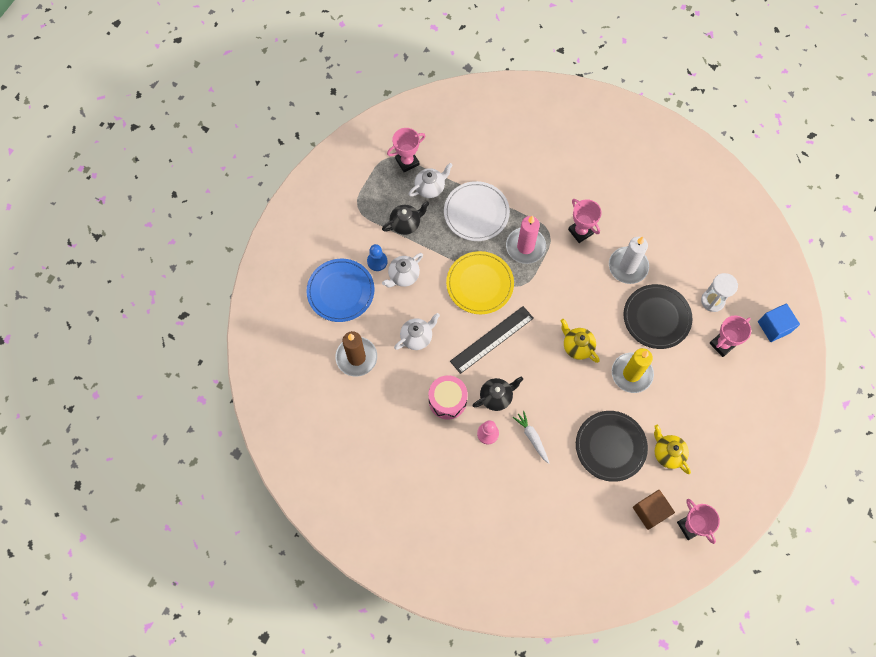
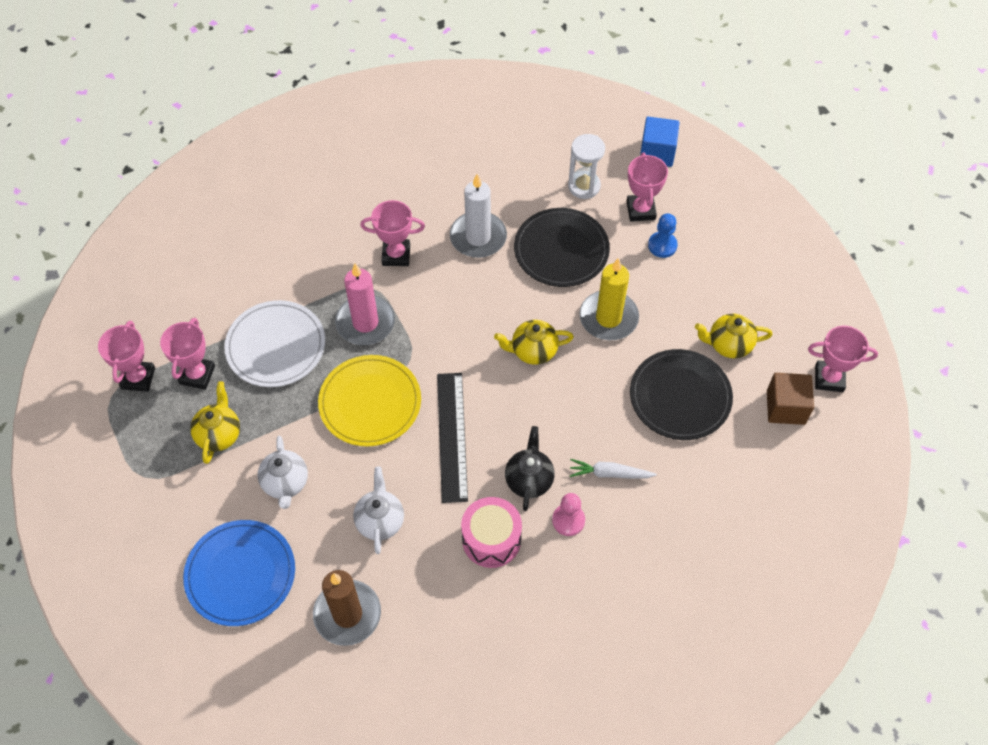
camera: 55 degrees left, 10 degrees down
(377, 261) = (239, 502): blue pawn -> blue pawn (662, 245)
(406, 224) = (219, 434): black teapot -> yellow teapot
(430, 188) = (197, 375): white teapot -> pink trophy

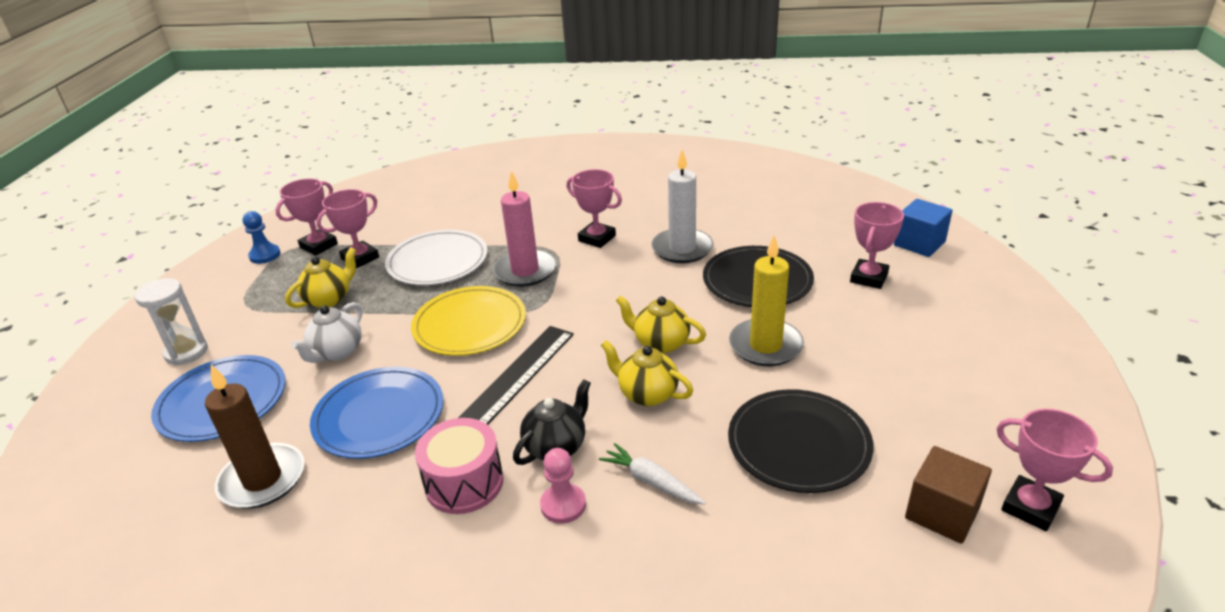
camera: 35 degrees right, 25 degrees down
(380, 521) = (379, 416): white teapot -> blue plate
(584, 186) = (819, 245): white hourglass -> white hourglass (186, 352)
(662, 245) = (874, 310): blue pawn -> blue pawn (265, 255)
(728, 345) = (899, 419): yellow teapot -> yellow teapot (647, 394)

